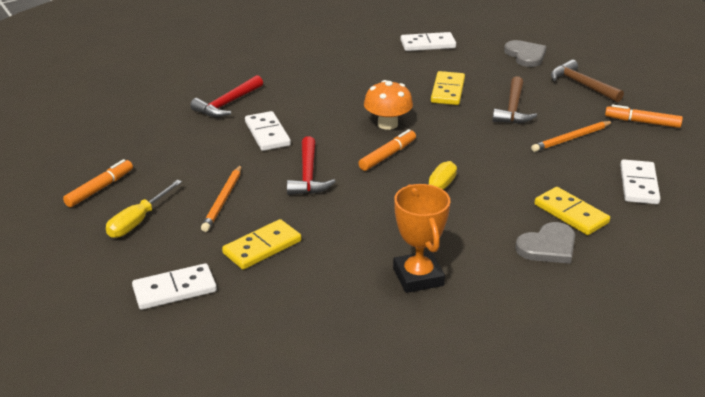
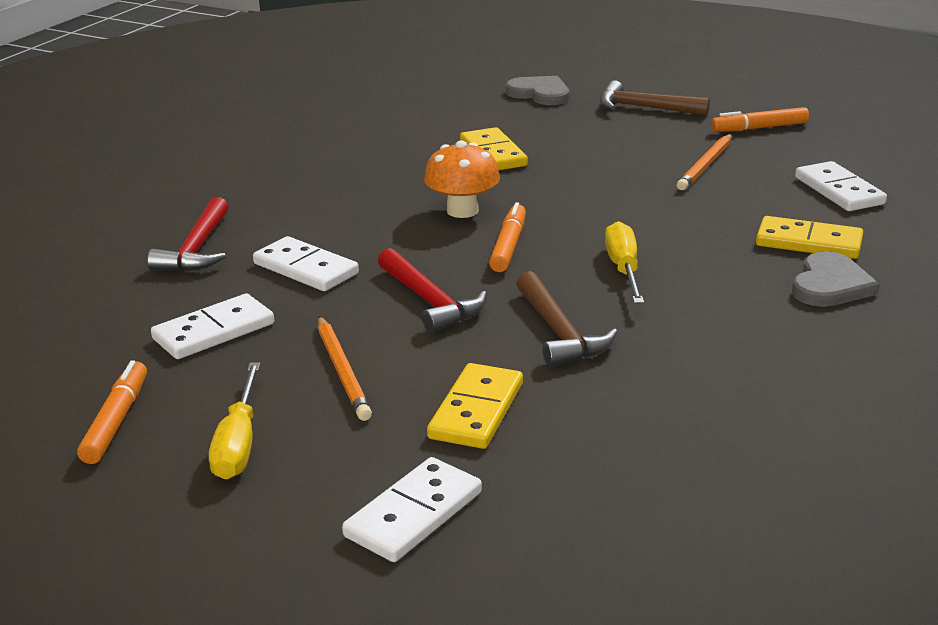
camera: 30 degrees left, 5 degrees down
(418, 277) = (727, 372): orange trophy -> none
(428, 44) = (401, 110): white domino -> white domino (214, 331)
(513, 109) = (599, 152): brown hammer -> brown hammer (559, 332)

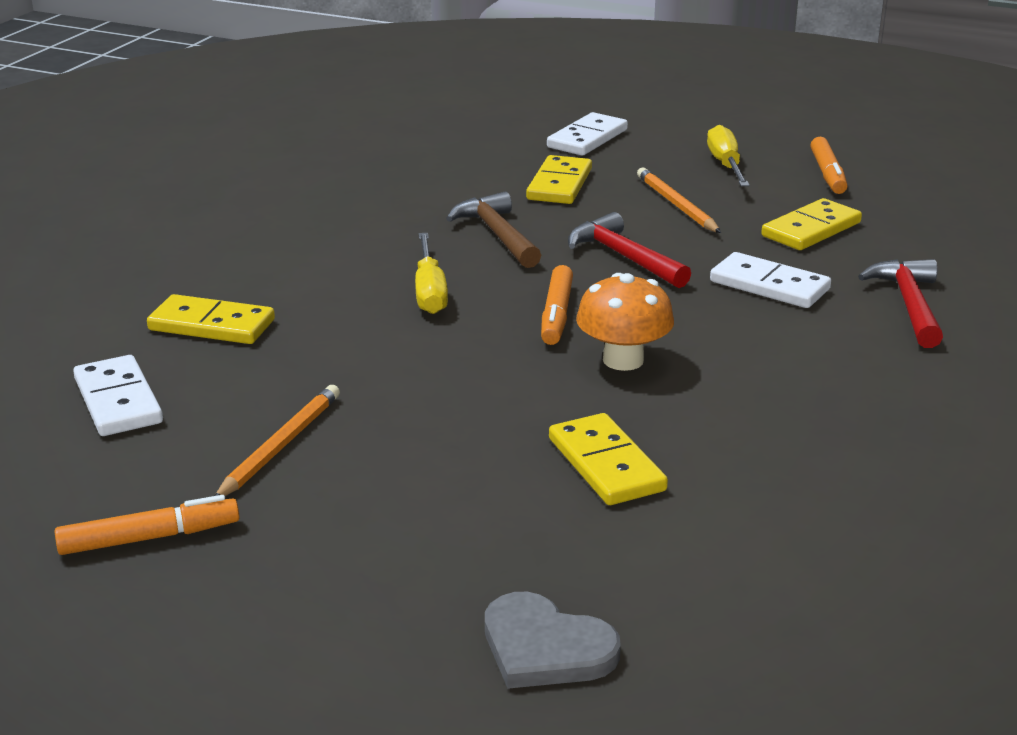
camera: 175 degrees right, 0 degrees up
(214, 331) = (811, 229): white domino -> yellow domino
(644, 108) = (337, 598): brown hammer -> none
(830, 285) = (222, 279): grey heart -> none

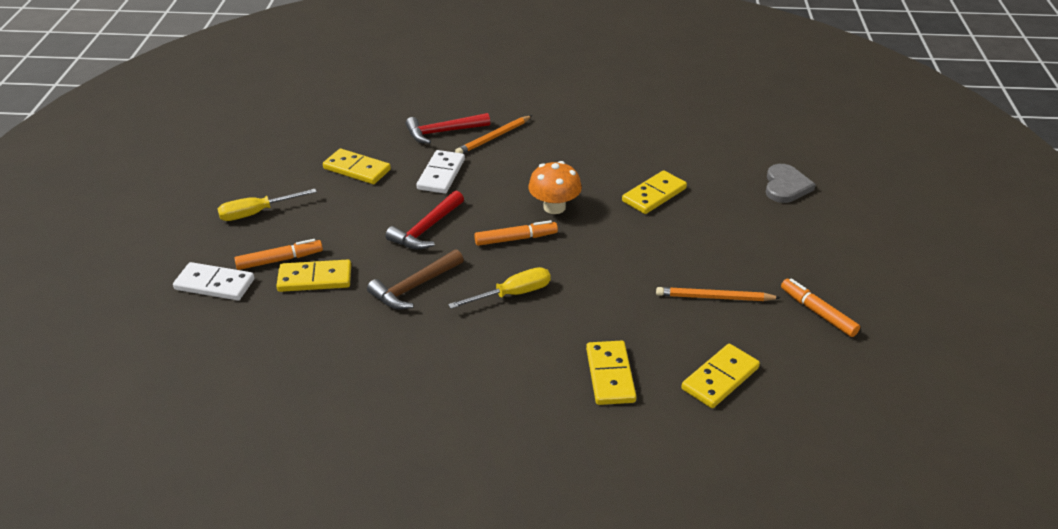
camera: 110 degrees left, 10 degrees up
(118, 401) = (720, 378): white domino -> yellow domino
(676, 205) = (335, 222): orange pencil -> orange pencil (493, 137)
(827, 174) = (263, 172): orange marker -> orange marker (279, 260)

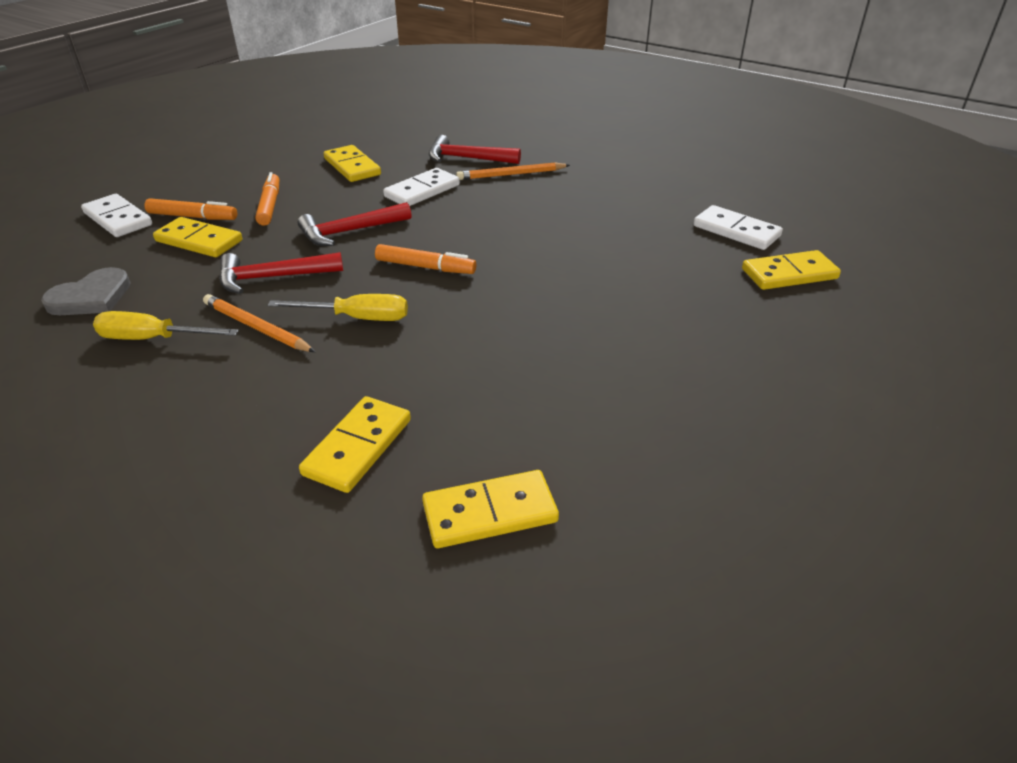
camera: 30 degrees right, 0 degrees up
(257, 213) = (226, 176): yellow screwdriver -> yellow screwdriver (153, 339)
(414, 287) = (273, 278): brown hammer -> red hammer
(554, 207) = (501, 251): orange mushroom -> none
(654, 195) = (629, 272): yellow domino -> yellow domino (789, 274)
(692, 138) = (736, 231): none -> white domino
(714, 297) = (589, 408): orange pencil -> orange pencil (257, 327)
(786, 186) = (817, 313): grey heart -> grey heart (91, 297)
(818, 312) = (721, 483): orange marker -> orange marker (270, 205)

